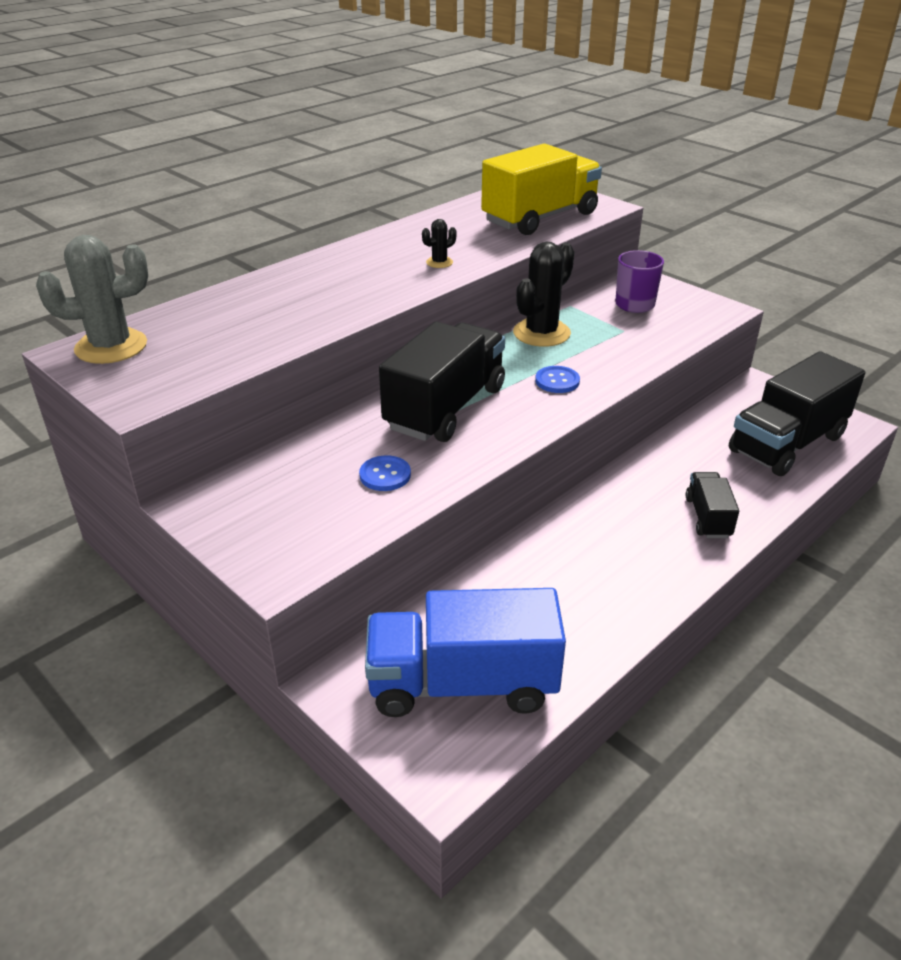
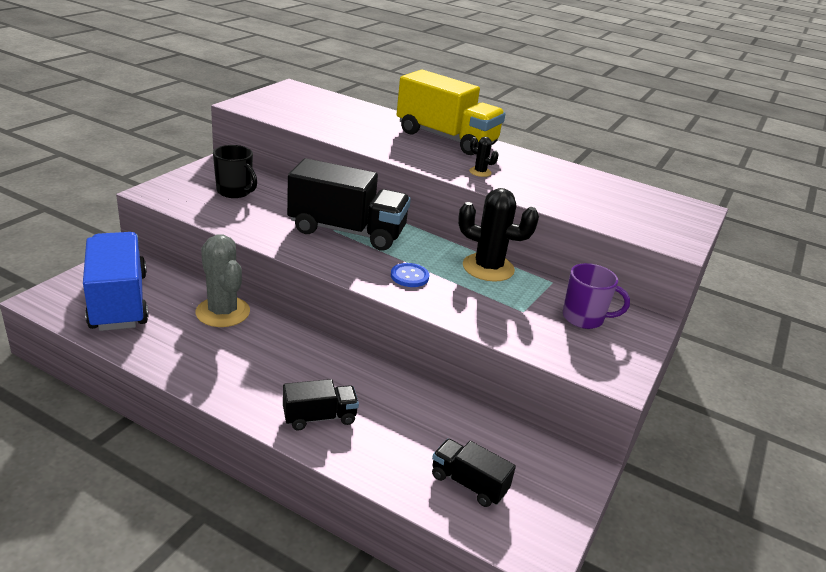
camera: 70 degrees right, 5 degrees down
(111, 347) = (301, 94): grey cactus -> grey cactus (223, 312)
(303, 490) = (235, 192): none -> black mug
(385, 475) = (256, 215): blue button -> none
(540, 218) = (612, 211): yellow truck -> yellow truck (446, 138)
(787, 443) = (468, 483): black truck -> black truck, size x0.51

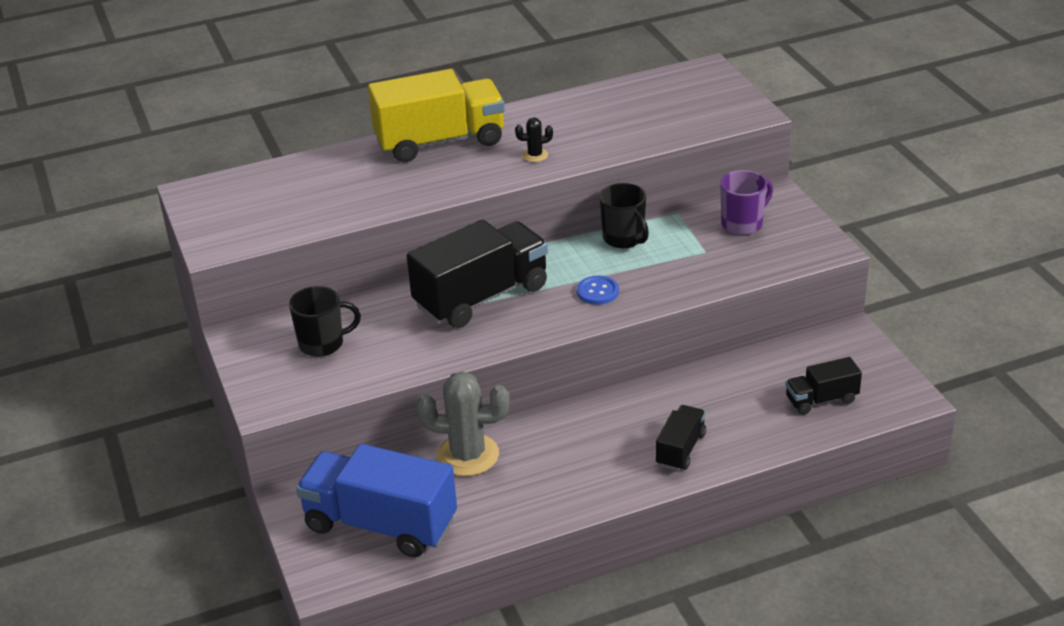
camera: 45 degrees left, 5 degrees up
(488, 268) = (624, 238): black cactus -> black mug

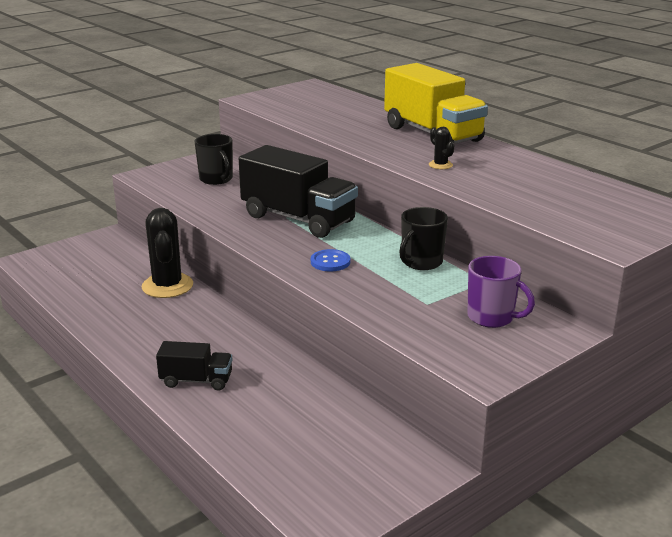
camera: 70 degrees right, 10 degrees down
(380, 524) = (85, 268): blue truck -> none
(467, 455) = (167, 286): grey cactus -> black cactus
(821, 400) = (300, 457): black truck -> none

